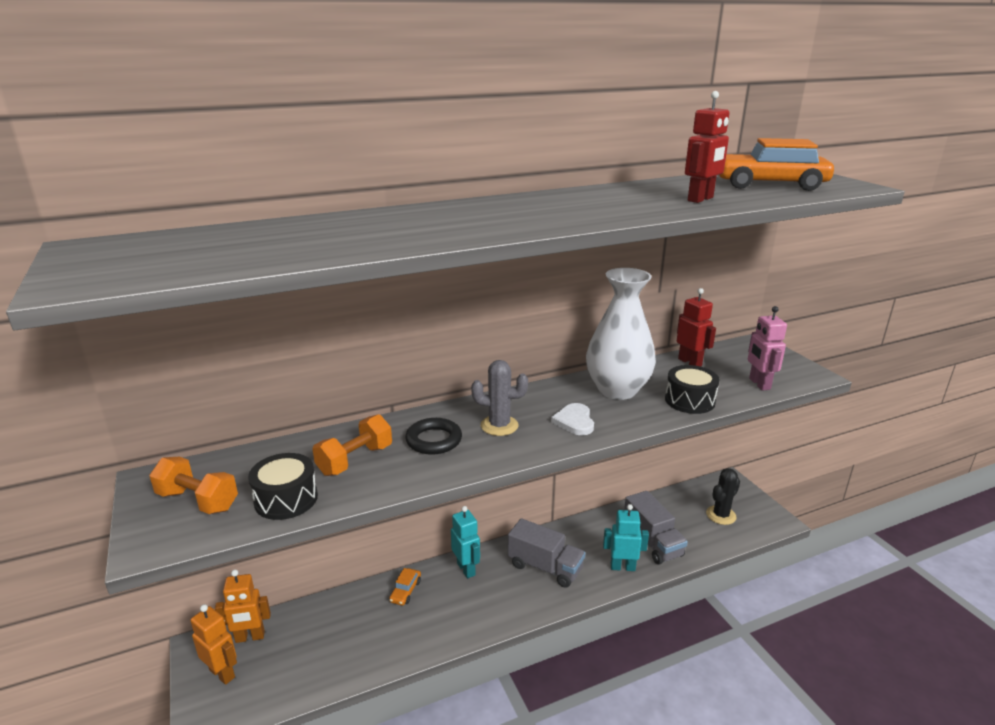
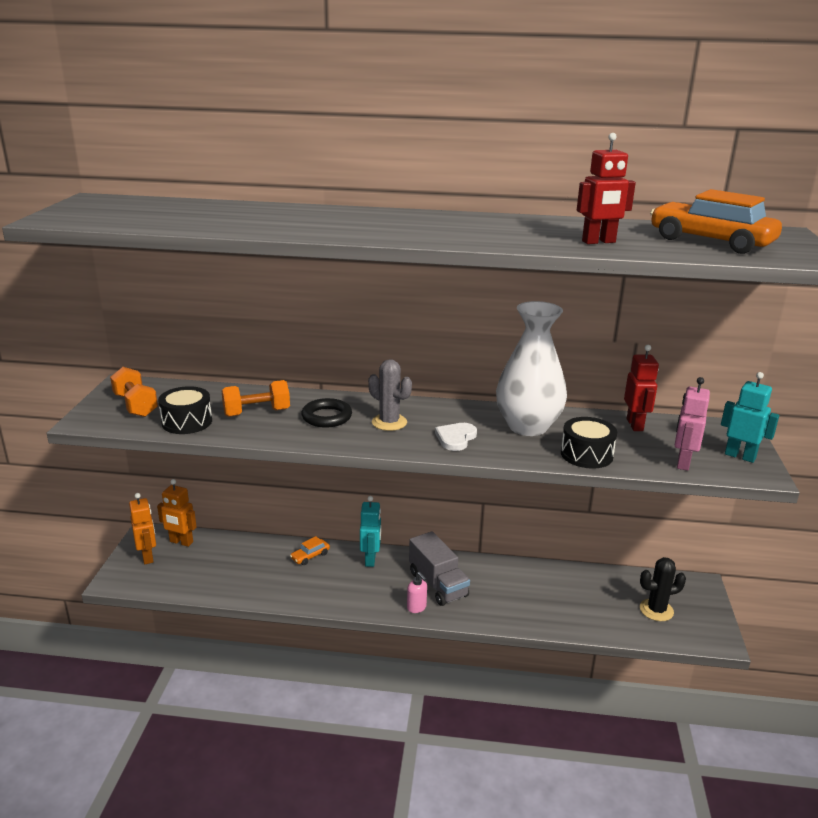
camera: 30 degrees right, 0 degrees up
(547, 599) = (416, 607): none -> pink soap dispenser
(622, 567) = (508, 612): turquoise robot -> turquoise robot (740, 456)
(652, 542) = (558, 604): grey truck -> none

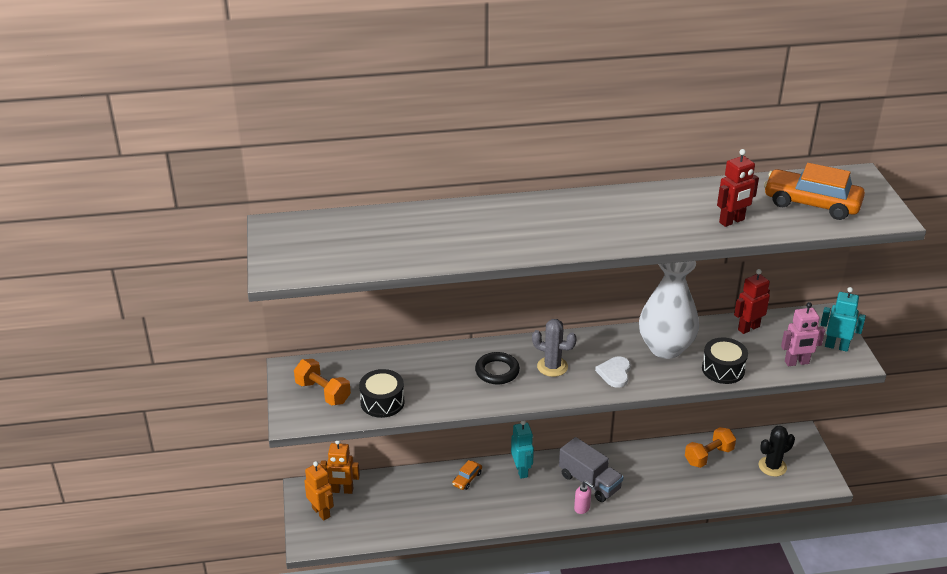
camera: 15 degrees left, 10 degrees up
(256, 412) = (434, 378): orange dumbbell -> orange dumbbell (708, 456)
(635, 425) = (748, 328): red robot -> red robot turned 105 degrees counterclockwise
(682, 463) = (797, 362): pink robot -> pink robot turned 105 degrees counterclockwise

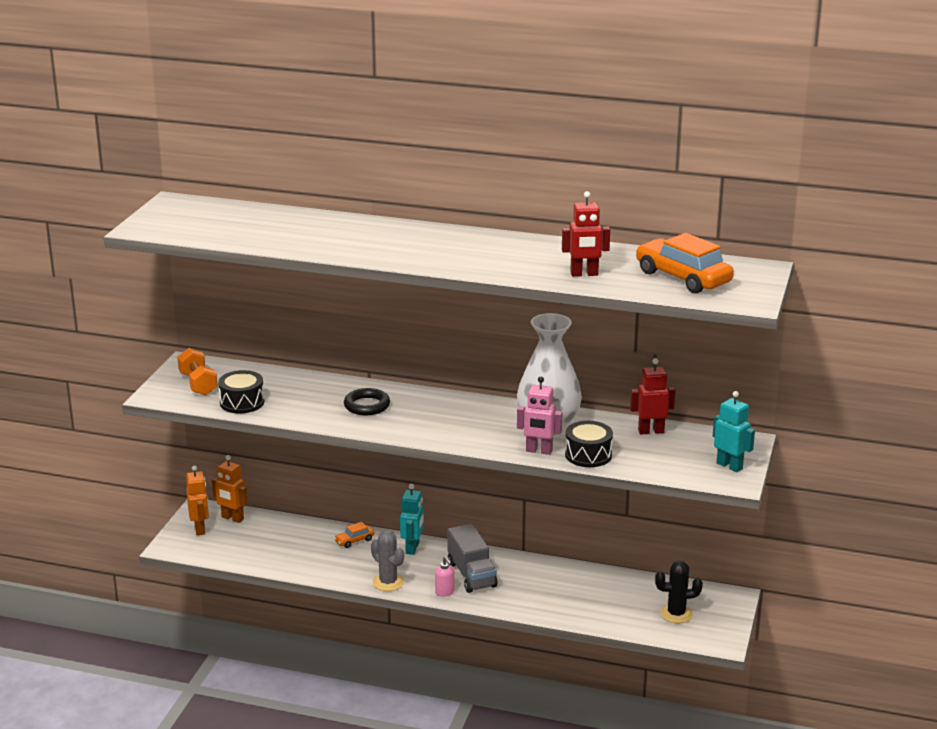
camera: 25 degrees right, 10 degrees down
(552, 366) = (422, 414): grey cactus -> grey cactus (388, 582)
(615, 373) = (477, 432): white heart -> none
(708, 456) = (615, 587): orange dumbbell -> none
(797, 362) = (671, 468): pink robot -> pink robot (539, 451)

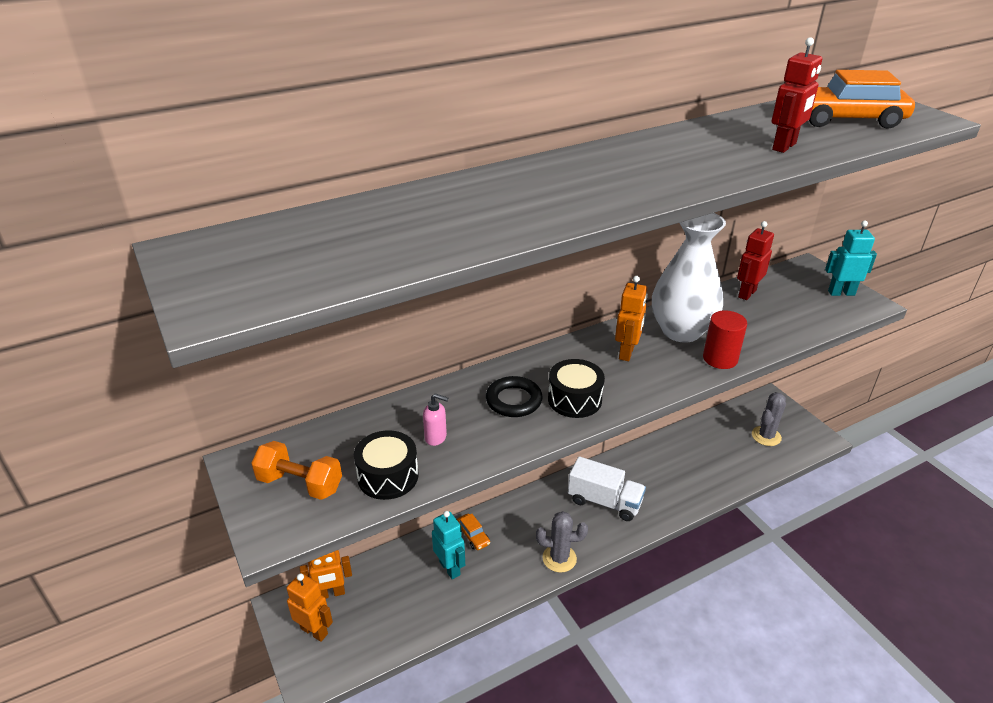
camera: 45 degrees left, 10 degrees up
(354, 540) = (473, 536): orange car -> orange car turned 45 degrees counterclockwise
(413, 548) = (528, 509): turquoise robot -> turquoise robot (450, 568)
(445, 592) = (612, 534): pink soap dispenser -> pink soap dispenser (436, 437)
(471, 575) = (604, 502): grey truck -> white truck
(484, 418) = (627, 353): none -> orange robot
(539, 451) = (720, 358): pink robot -> red cylinder
(588, 455) = (755, 340): black drum -> black drum (574, 399)
(676, 614) = (766, 436): black cactus -> grey cactus

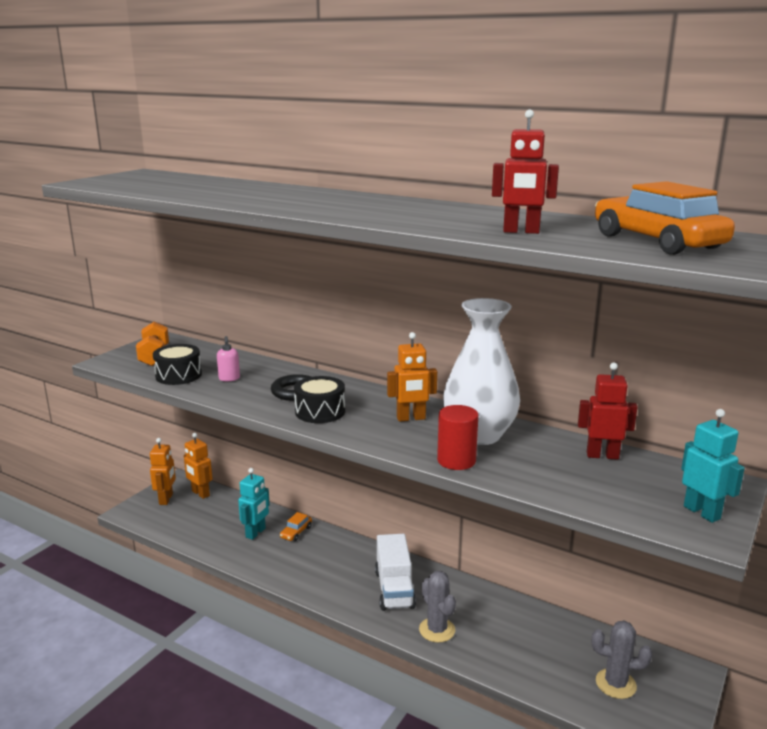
camera: 60 degrees right, 15 degrees down
(559, 558) = (305, 583): grey cactus -> grey cactus (437, 630)

